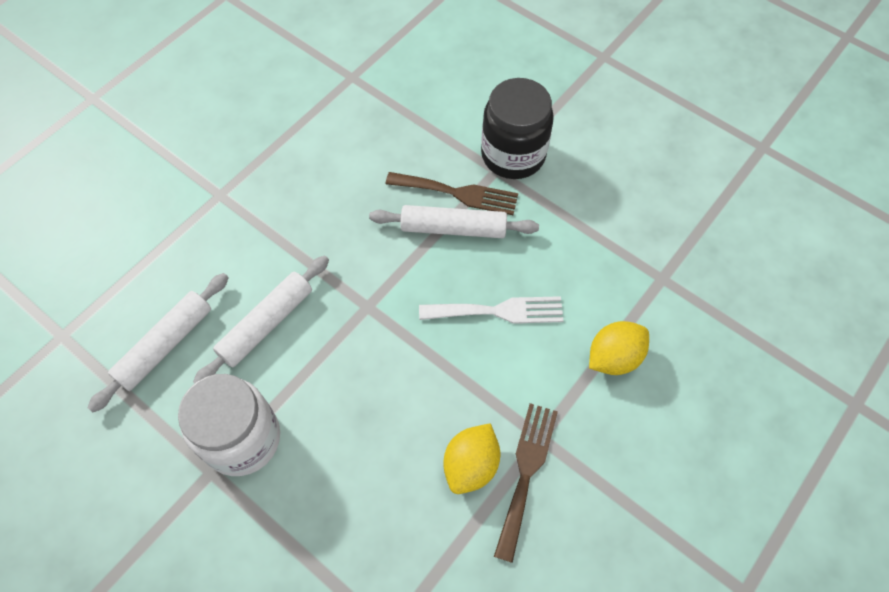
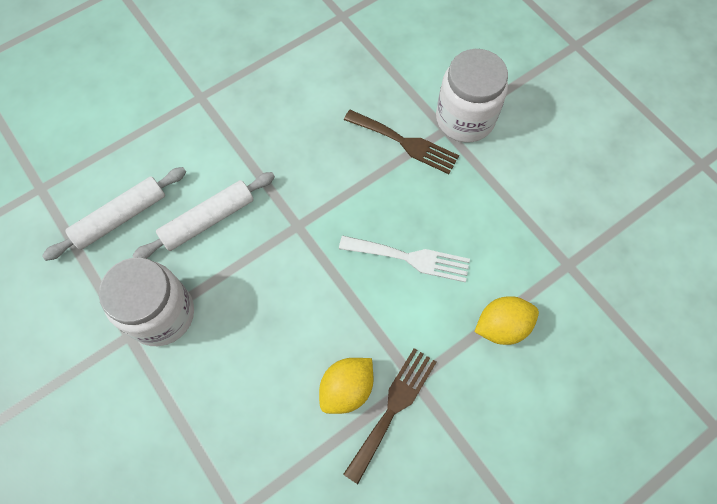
camera: 15 degrees right, 5 degrees up
(453, 228) = (392, 173): white rolling pin -> none
(513, 155) = (465, 119): black jar -> white jar

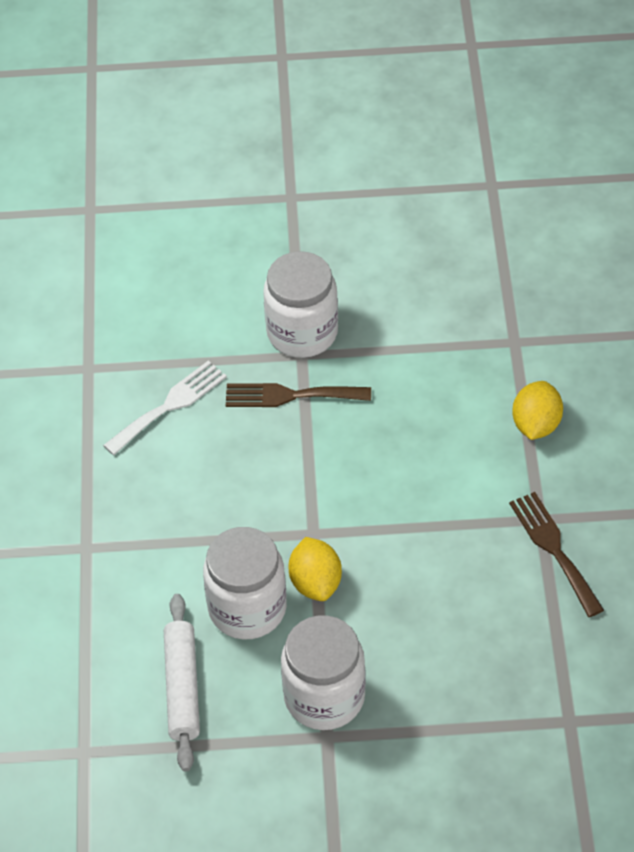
camera: 55 degrees left, 15 degrees down
(208, 220) = (247, 608): white rolling pin -> white jar
(347, 388) = (511, 576): yellow lemon -> yellow lemon (315, 583)
(405, 143) = (290, 395): brown fork -> brown fork turned 150 degrees counterclockwise
(410, 258) = (418, 458): white fork -> white fork (170, 405)

